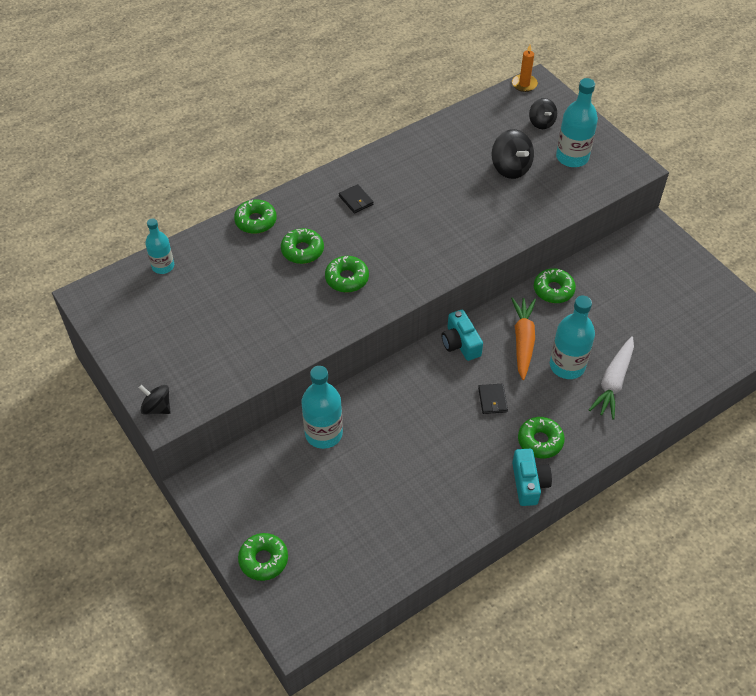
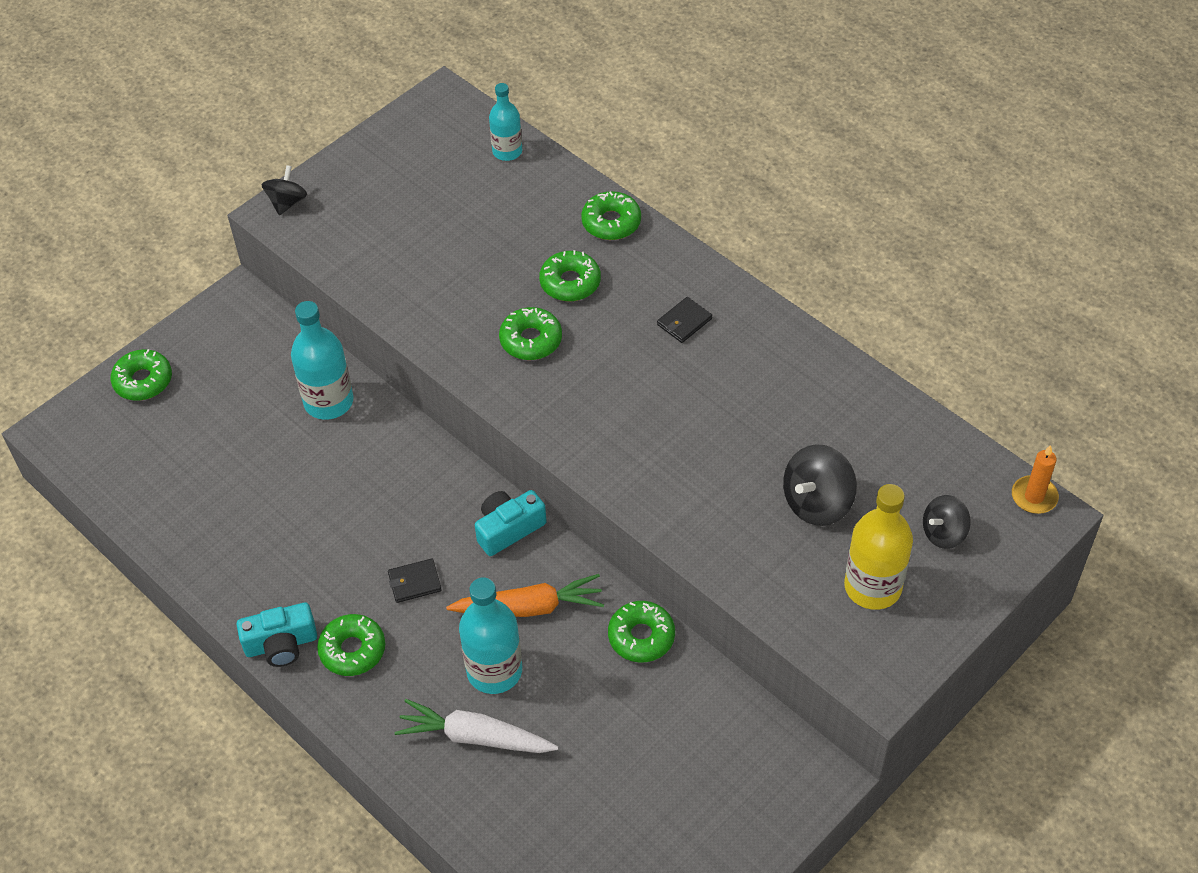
camera: 80 degrees right, 0 degrees up
(572, 157) = (872, 587): turquoise bottle -> yellow bottle

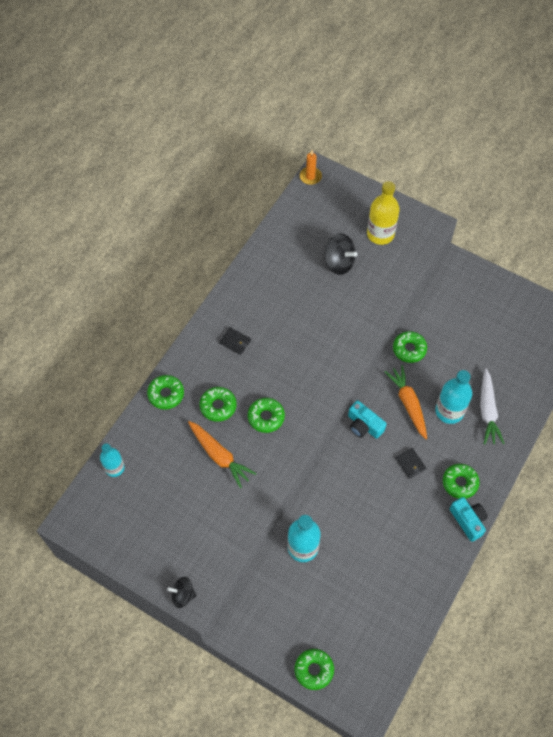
camera: 105 degrees left, 10 degrees up
(483, 272) = (219, 456): none -> orange carrot
(943, 533) = (341, 209): black spinning top -> none

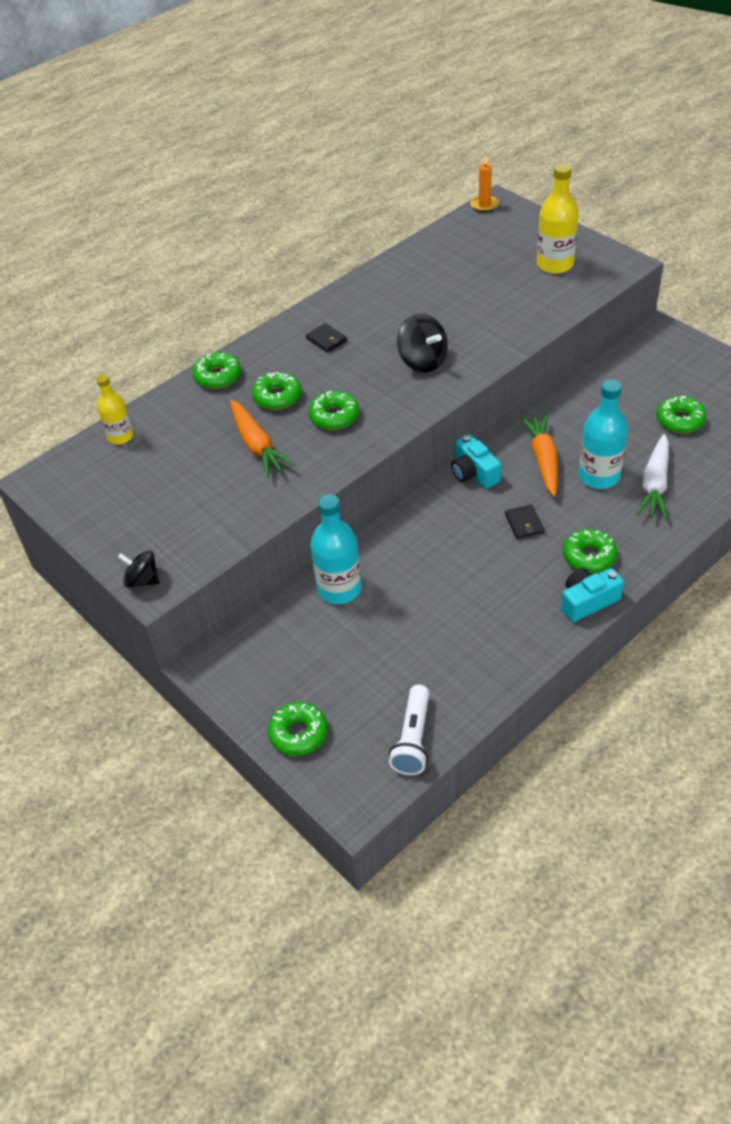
camera: 20 degrees right, 15 degrees down
(114, 468) = (120, 436): turquoise bottle -> yellow bottle
(339, 262) = (490, 284): black spinning top -> black spinning top (422, 361)
(388, 656) = (413, 739): none -> white flashlight
(409, 349) = (563, 405): green donut -> green donut (680, 420)
(468, 520) = (587, 601): turquoise camera -> turquoise camera turned 105 degrees counterclockwise

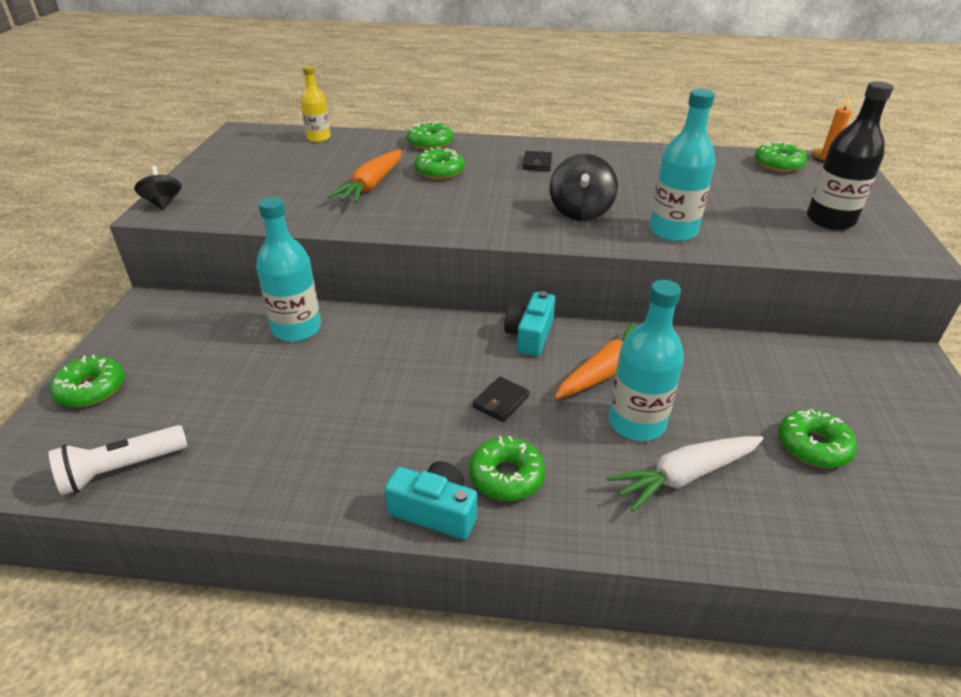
camera: 45 degrees right, 10 degrees down
(334, 416) = (449, 202): green donut -> green donut (778, 164)
(494, 337) = (673, 231): none -> turquoise bottle
(555, 264) = (830, 220): yellow bottle -> black bottle

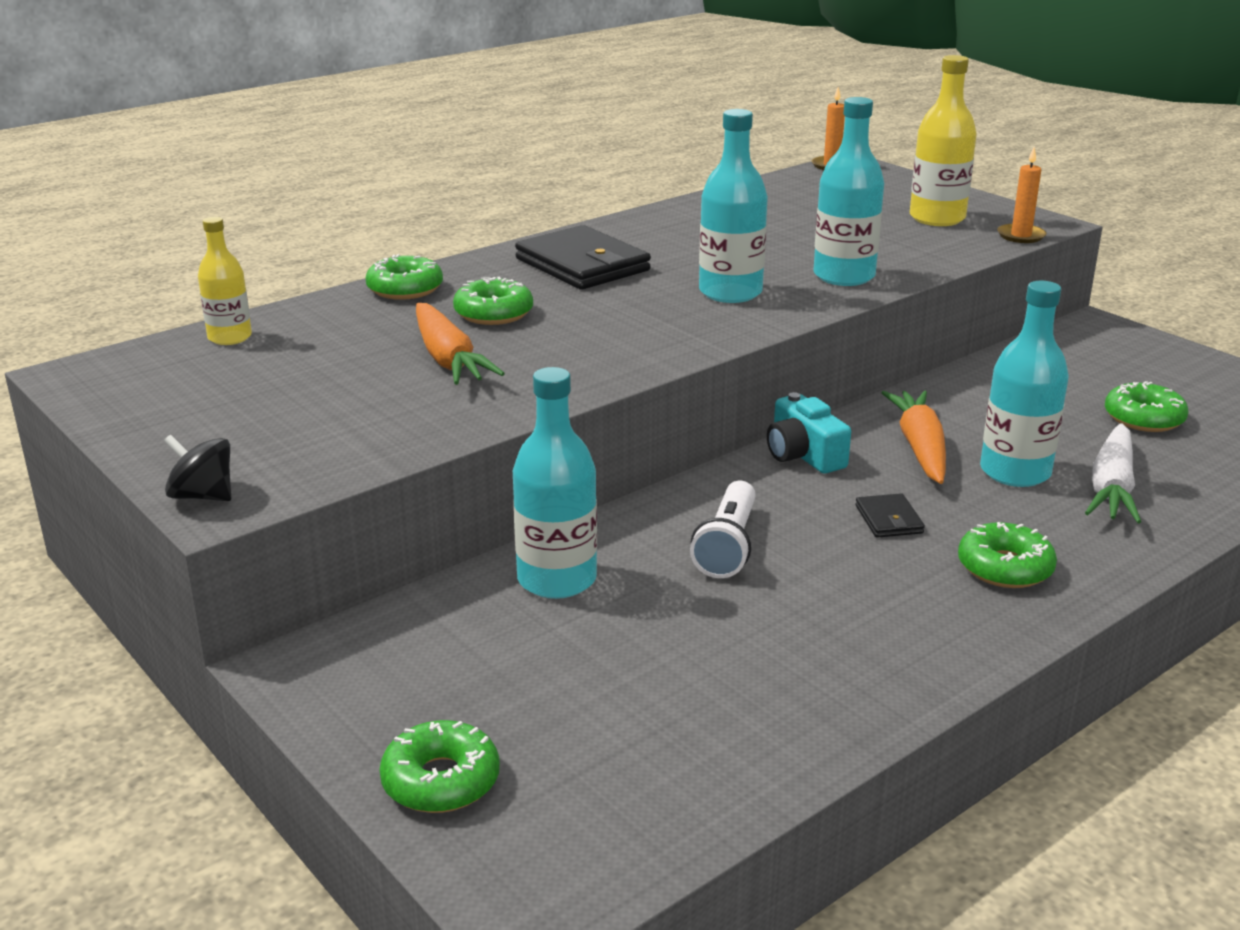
camera: 45 degrees left, 10 degrees down
(121, 469) = (666, 807): white flashlight -> white flashlight (727, 546)
(435, 511) = (1006, 626): turquoise camera -> none
(537, 163) = (582, 265): black wallet -> black wallet, size x2.14
(580, 211) = (730, 292): black spinning top -> turquoise bottle
(778, 164) = (805, 185): green donut -> none
(830, 220) = (937, 218): black bottle -> yellow bottle
(874, 258) = (1021, 236): none -> orange candle

